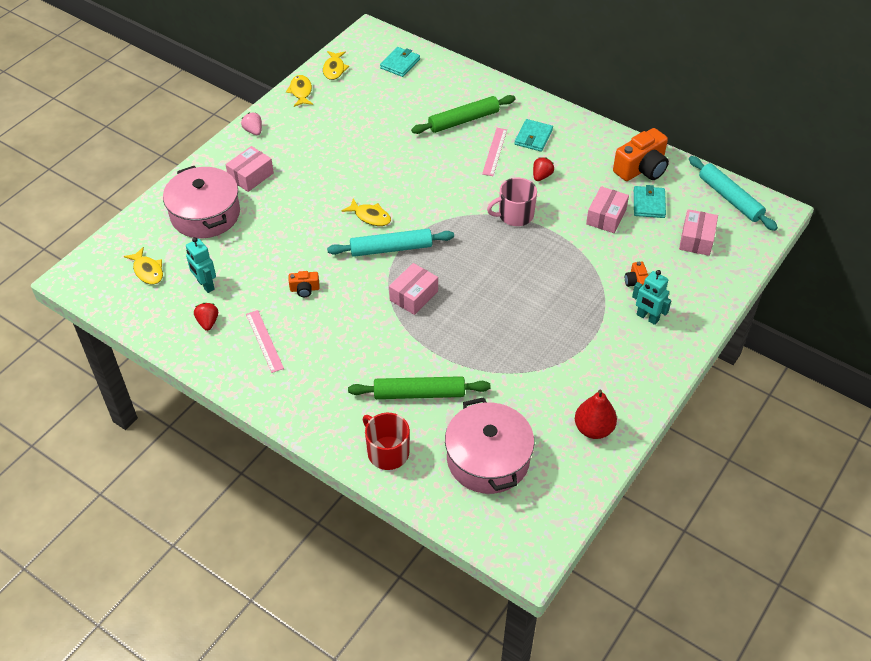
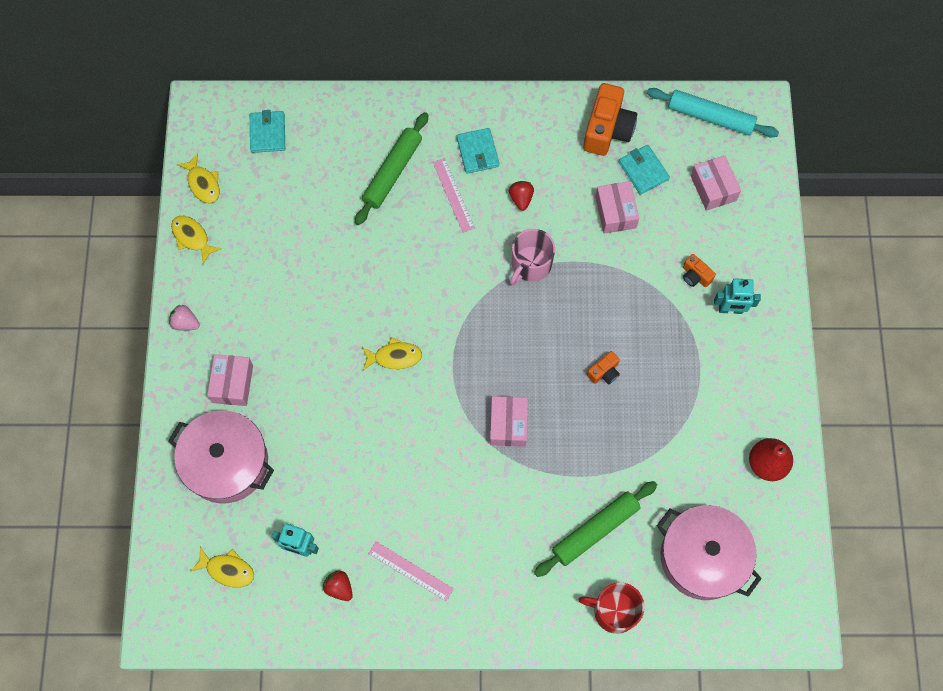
camera: 35 degrees left, 20 degrees up
(304, 289) = (400, 486): orange camera -> orange camera (604, 372)
(391, 248) = (445, 383): turquoise rolling pin -> none

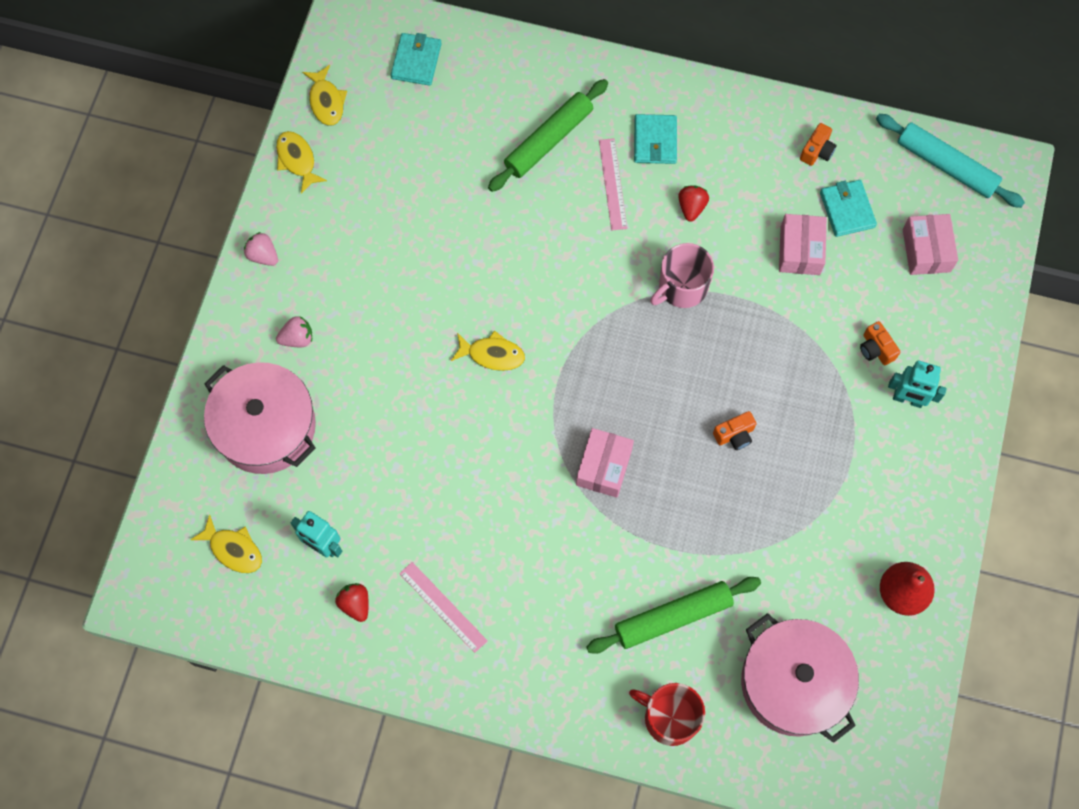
camera: 15 degrees right, 0 degrees up
(232, 383) = (297, 338): pink box -> pink strawberry
(607, 129) = (817, 151): orange camera -> orange camera, size x0.49

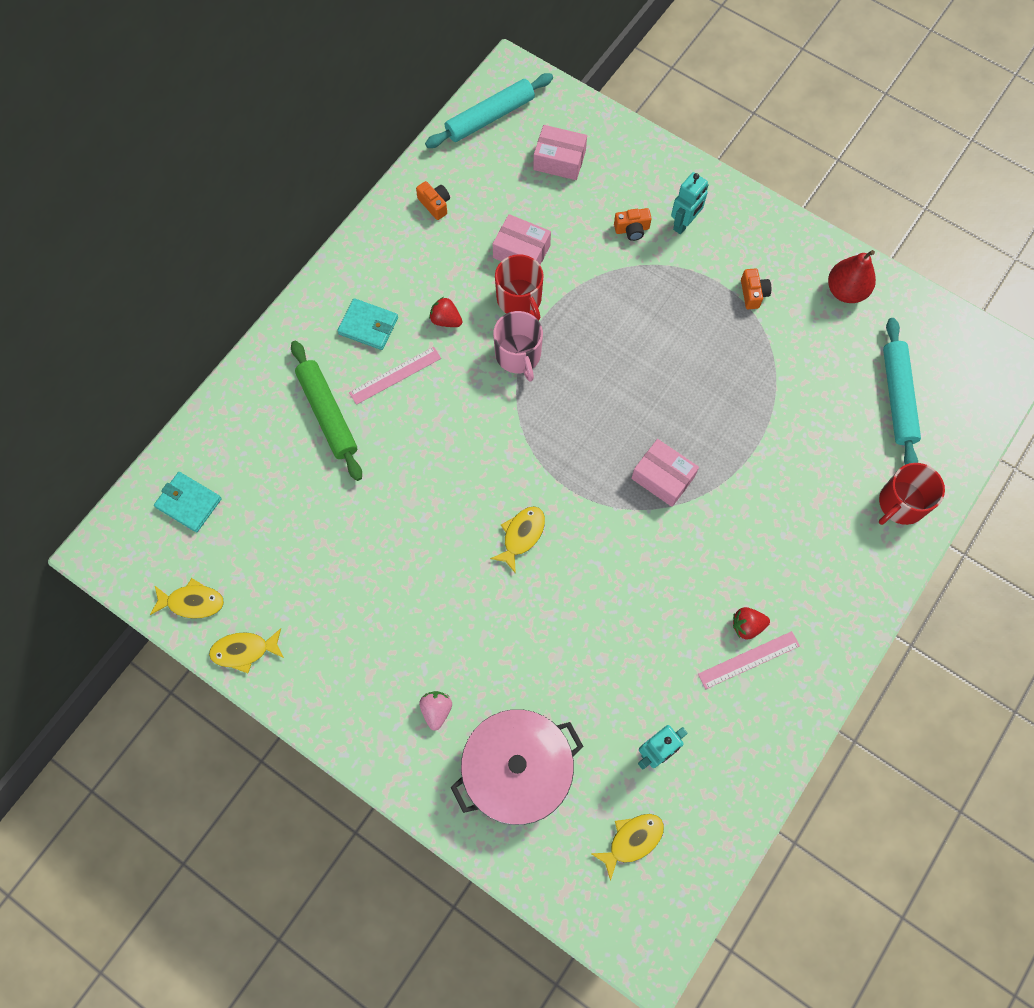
camera: 70 degrees left, 0 degrees up
(263, 255) = (334, 717): pink strawberry -> none
(355, 604) = (722, 739): red strawberry -> red strawberry (747, 626)
(612, 184) = (395, 375): pink ruler -> pink ruler turned 45 degrees counterclockwise
(673, 617) = (815, 469): green rolling pin -> none
(734, 435) = (669, 363): orange camera -> orange camera (753, 294)
(744, 267) = (520, 299): none -> red mug
(793, 683) = (897, 397): pink pot -> turquoise rolling pin
(847, 210) = (499, 203): turquoise wallet -> none

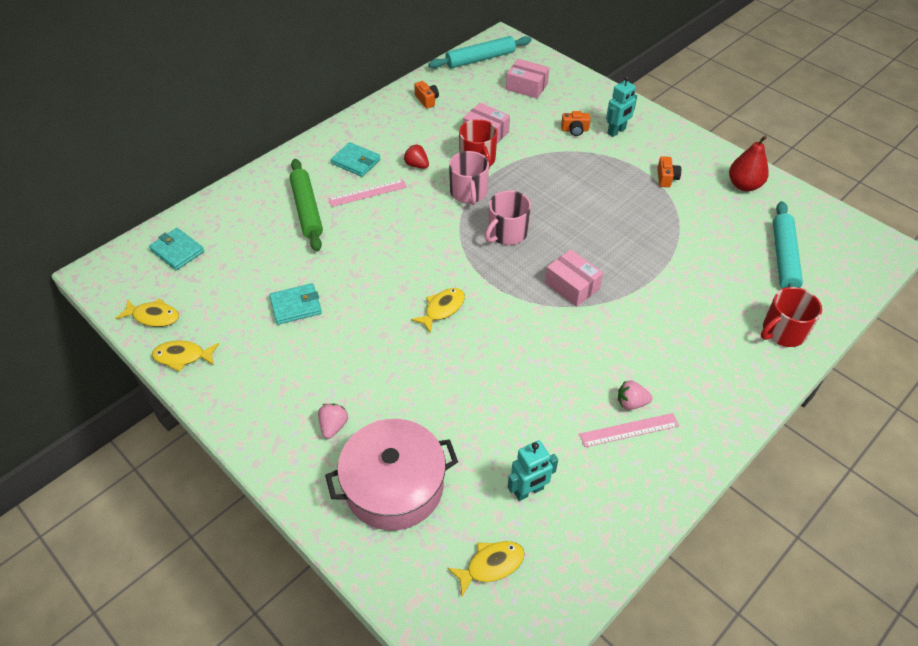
camera: 10 degrees right, 20 degrees down
(353, 559) = (296, 306): none -> turquoise wallet
(575, 411) = (507, 233): none -> pink mug
(747, 626) = (631, 403): red strawberry -> pink strawberry

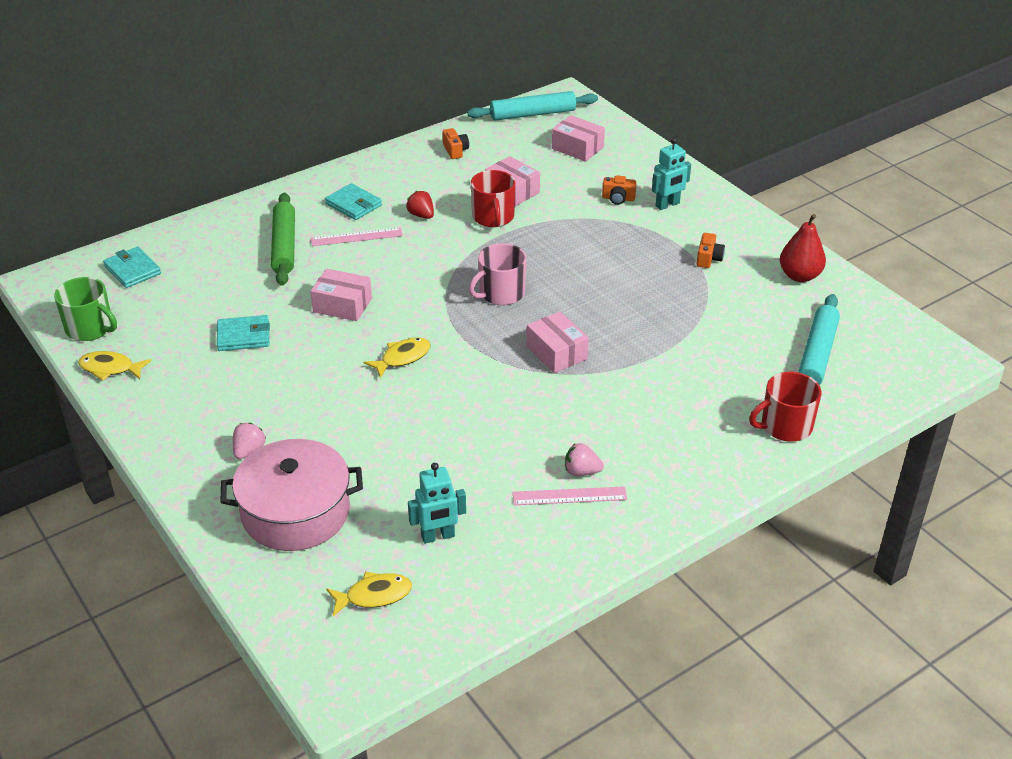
camera: 10 degrees right, 10 degrees down
(153, 316) = (90, 328): yellow fish -> green mug
(374, 262) = (342, 305): none -> pink box
(468, 193) = (471, 249): pink mug -> none

